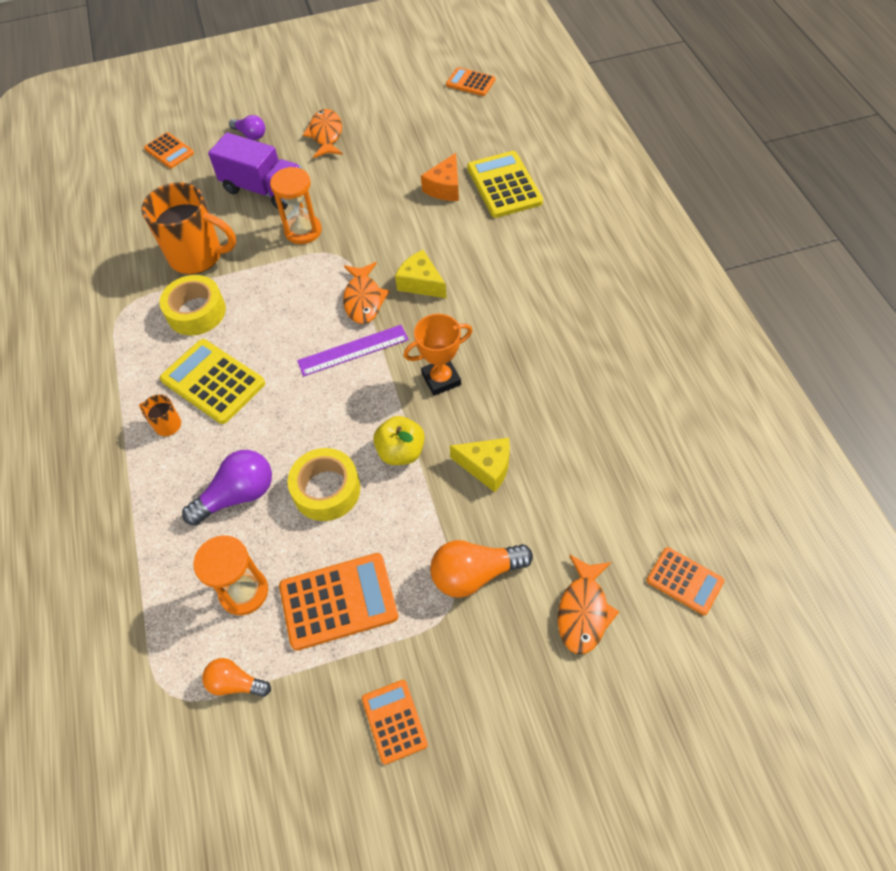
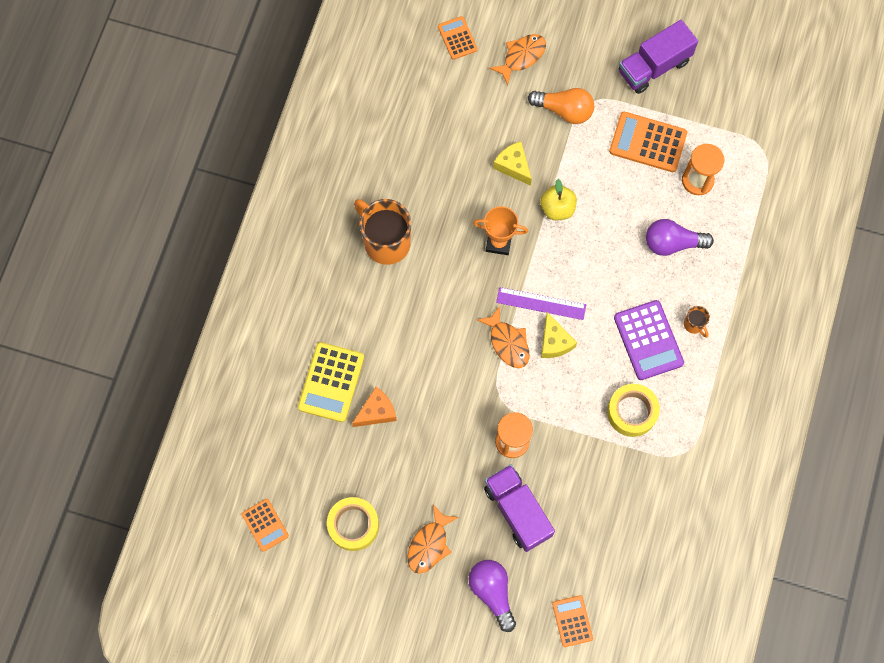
camera: 150 degrees left, 15 degrees up
(198, 256) = (605, 470): orange mug -> orange mug (385, 242)
(213, 381) = (648, 340): yellow calculator -> purple calculator
(236, 683) = (725, 134): orange light bulb -> none
(250, 135) = (492, 592): purple light bulb -> purple light bulb, size x1.64
(326, 490) = (617, 212): yellow tape -> yellow tape (353, 525)
(363, 299) = (507, 342): orange fish -> orange fish turned 120 degrees clockwise
(394, 721) = (654, 67): orange calculator -> purple truck
(421, 283) = (458, 330): yellow cheese -> yellow cheese (554, 342)

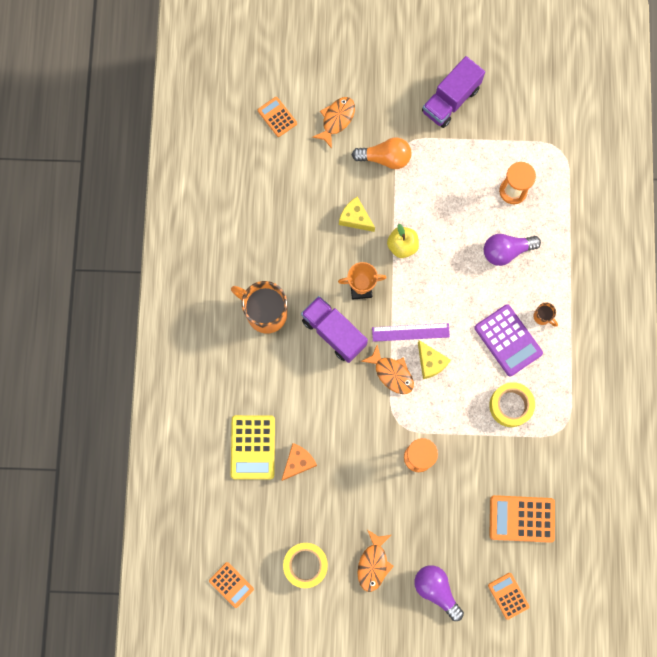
camera: 15 degrees left, 5 degrees up
(517, 511) = (438, 515): purple truck -> purple truck (334, 332)
(648, 142) = (463, 168): orange calculator -> orange calculator (521, 518)

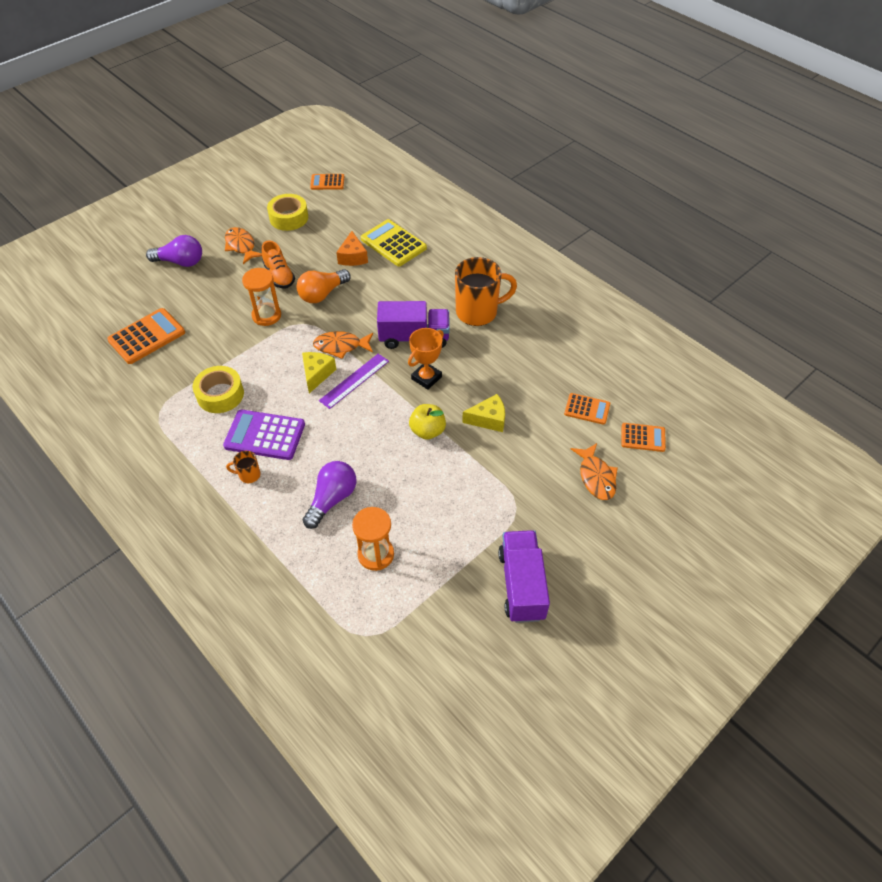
camera: 135 degrees right, 25 degrees down
(373, 495) = (279, 276): none -> orange shoe
(385, 158) = (519, 483): orange light bulb -> orange light bulb (322, 294)
(430, 362) = (317, 374): yellow cheese -> yellow cheese turned 90 degrees clockwise
(508, 595) = (120, 292): orange calculator -> orange calculator (587, 409)

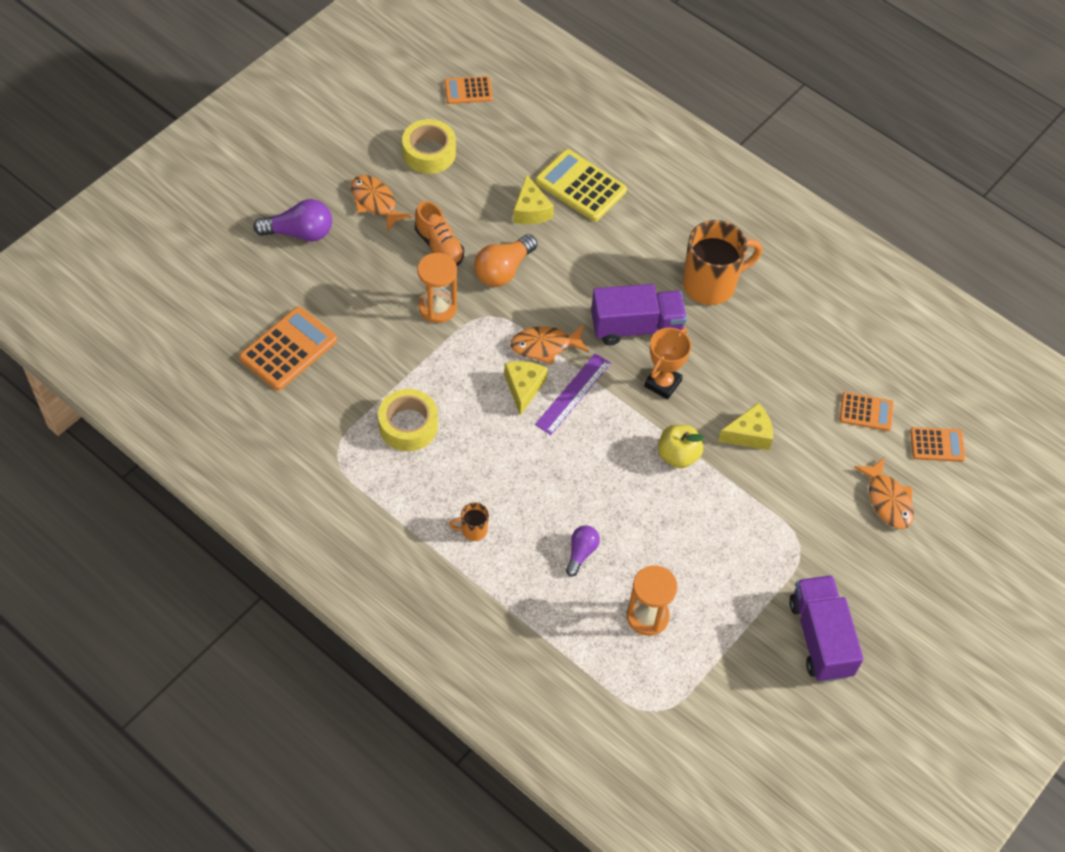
camera: 10 degrees left, 5 degrees up
(265, 435) = (479, 476): purple calculator -> none
(332, 499) = (581, 553): purple light bulb -> purple light bulb, size x0.61
(353, 257) = (530, 210): orange cheese -> yellow cheese

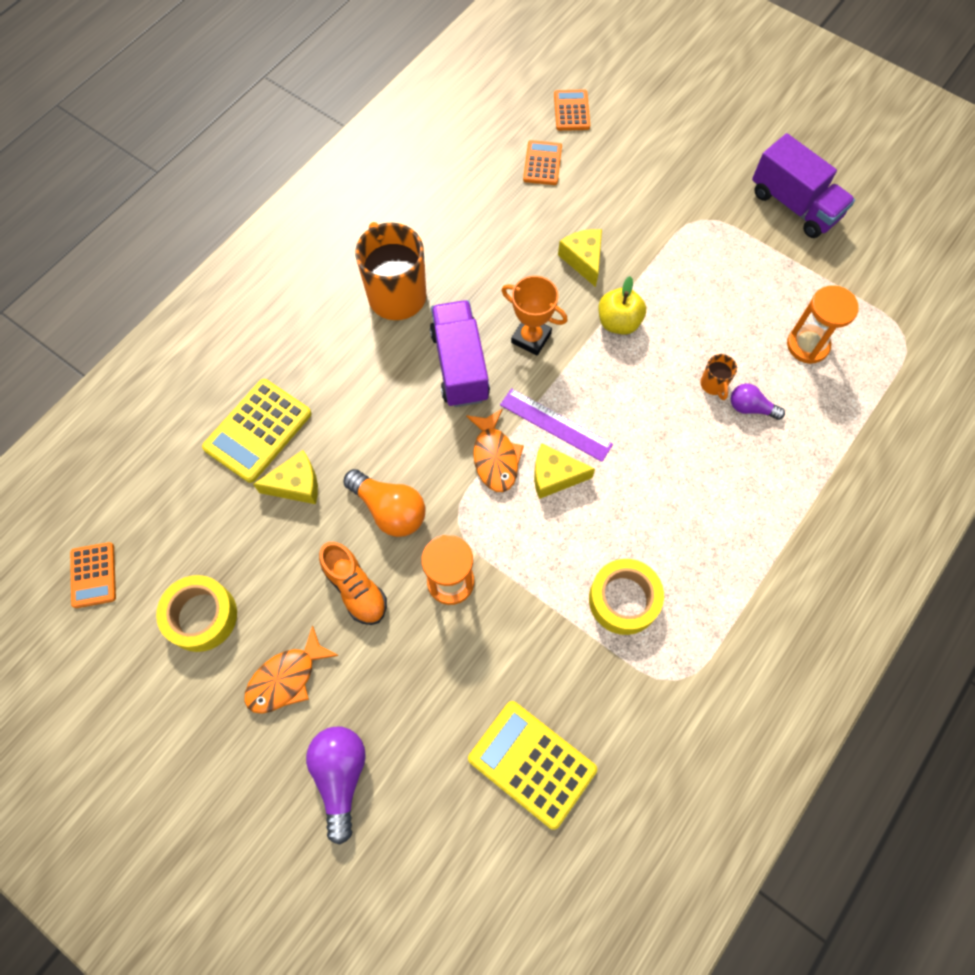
camera: 90 degrees left, 10 degrees up
(288, 349) = (532, 763): orange calculator -> yellow calculator
(439, 246) = (355, 589): orange shoe -> orange shoe turned 90 degrees clockwise
(473, 530) = (746, 516): orange mug -> orange mug (713, 385)
(820, 638) = (794, 205): purple truck -> purple truck turned 120 degrees counterclockwise
(887, 500) = (638, 150): orange fish -> none

